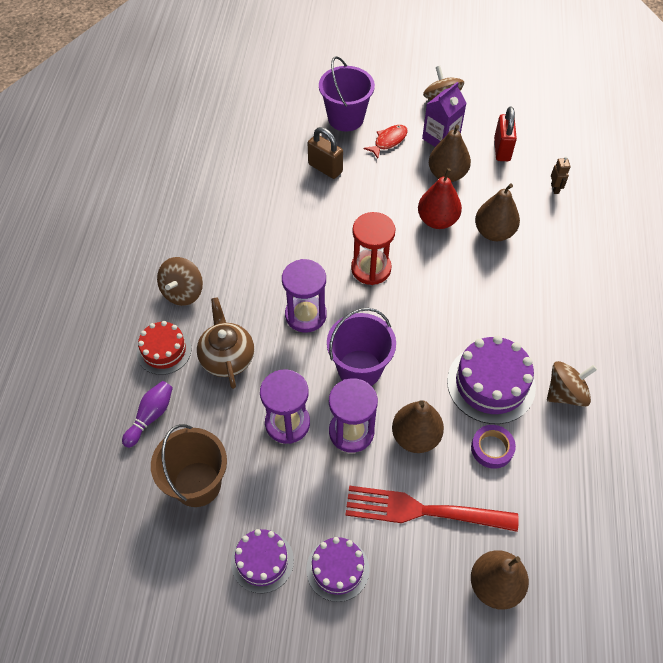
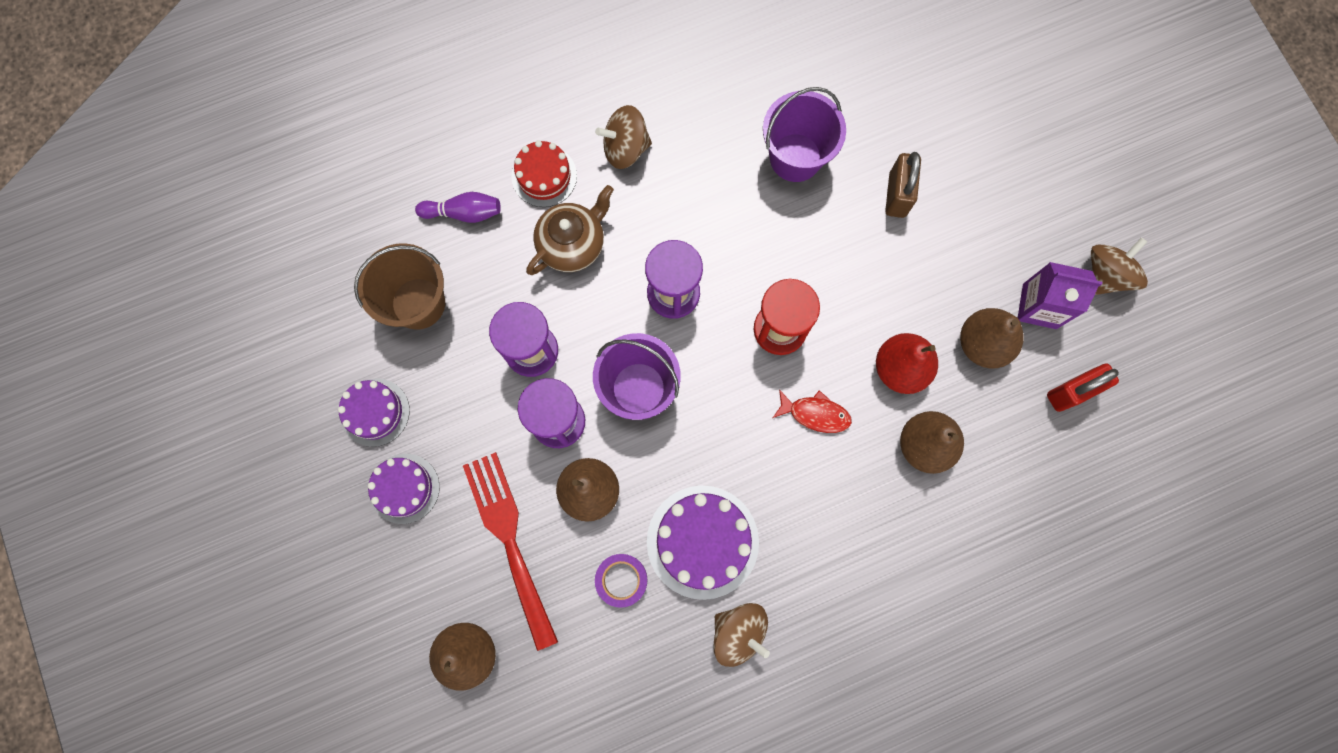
camera: 60 degrees right, 20 degrees up
(345, 118) = (995, 173): purple bucket -> purple bucket (795, 157)
(388, 141) = (991, 245): red fish -> red fish (815, 414)
(555, 188) = (1046, 490): brown robot -> none

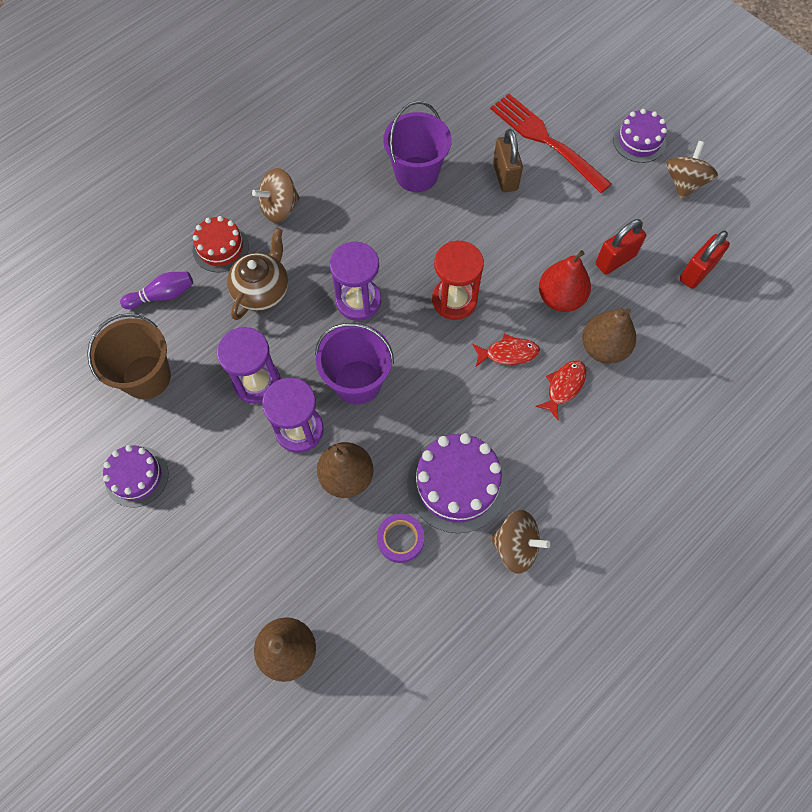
camera: 20 degrees left, 10 degrees down
(404, 488) = (183, 530): purple cake -> purple cake (639, 141)
(511, 542) = (293, 542): red fork -> red fork (547, 141)
(861, 474) = (564, 386): none -> red fish
(982, 344) = (615, 260): brown pear -> red padlock
(1039, 306) = (645, 220): purple carton -> none

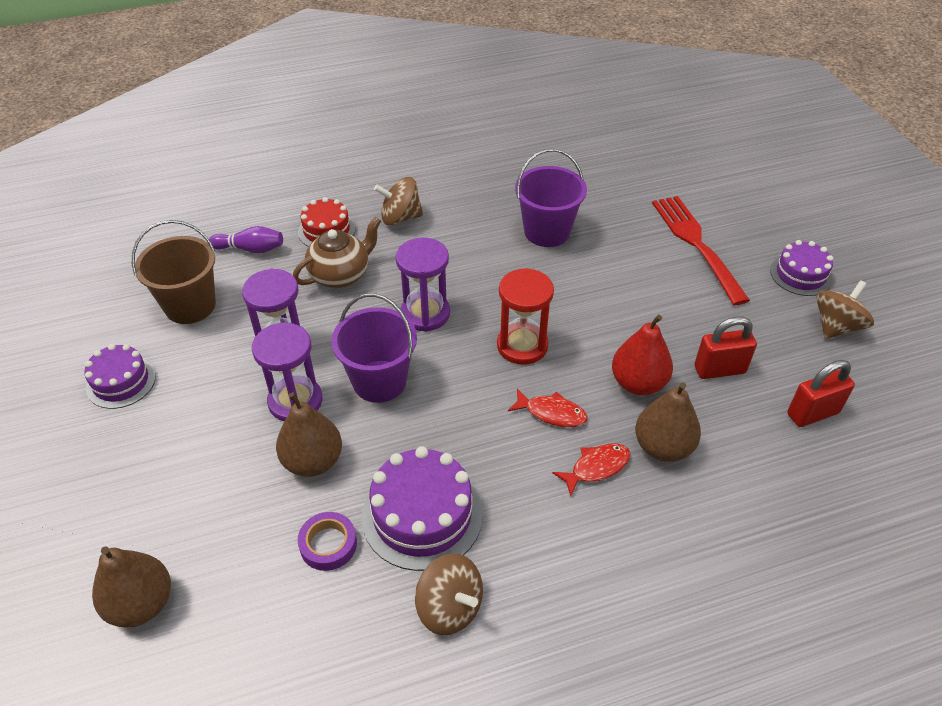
camera: 25 degrees right, 20 degrees down
(505, 176) = (636, 260): brown padlock -> none

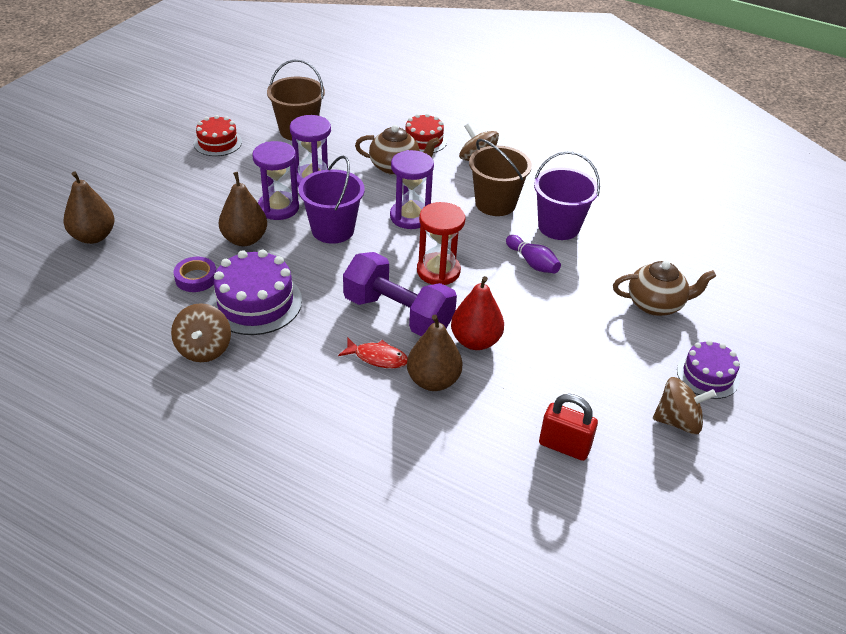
camera: 45 degrees right, 5 degrees down
(121, 382) = (217, 142): purple cake -> red cake
(250, 249) = (369, 123): purple bowling pin -> purple bowling pin (532, 263)
(472, 247) = (495, 203): none -> brown bucket
(552, 413) = (398, 314): red fish -> purple dumbbell
(697, 245) = (656, 304): red fork -> brown teapot
(719, 369) = (542, 376): red padlock -> none

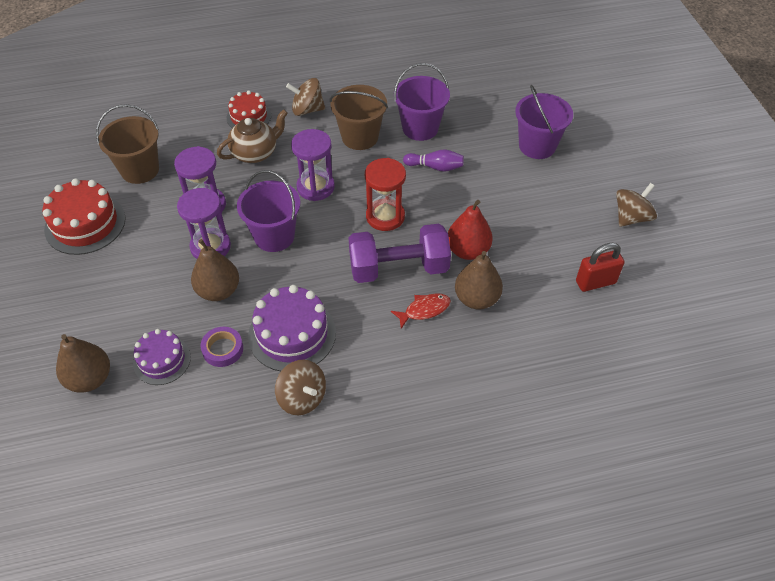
camera: 40 degrees left, 10 degrees up
(217, 142) = (85, 224): red cake -> red cake, size x1.58
(656, 304) = (537, 146): brown teapot -> purple bucket
(707, 375) = (613, 175): purple cake -> purple cake (162, 360)

